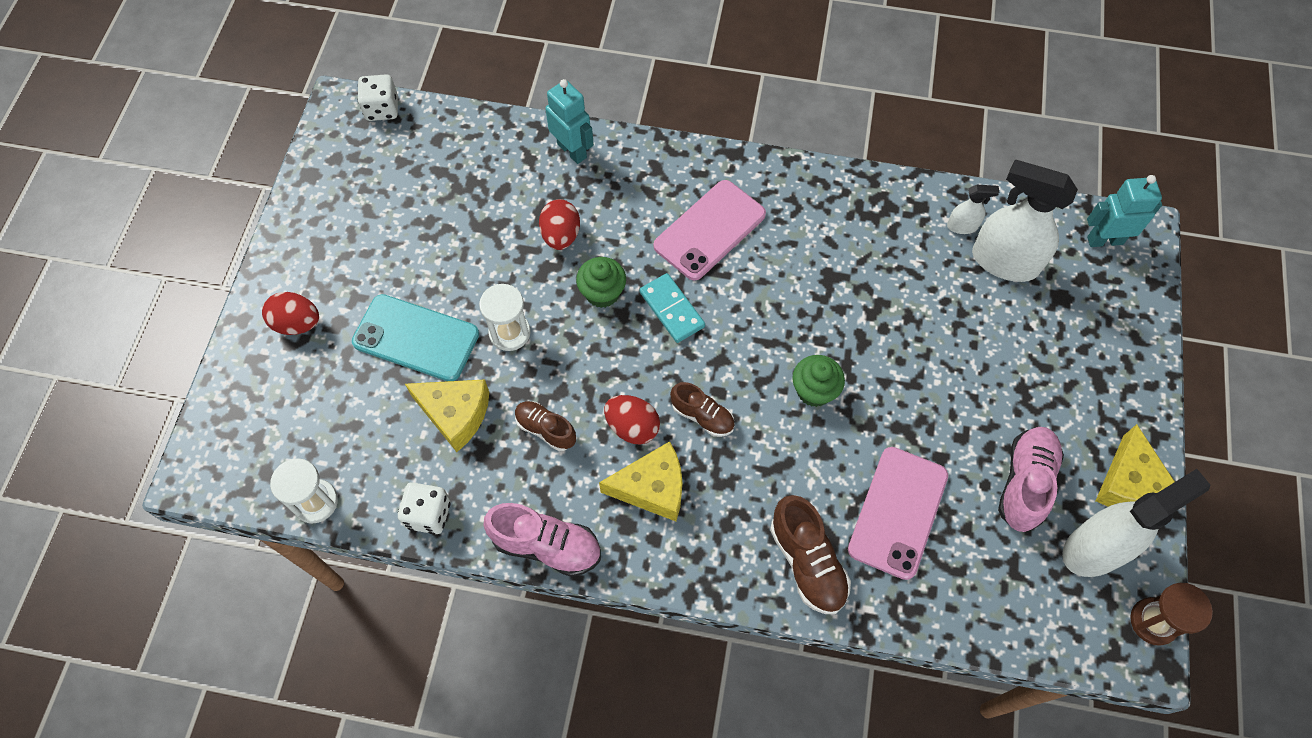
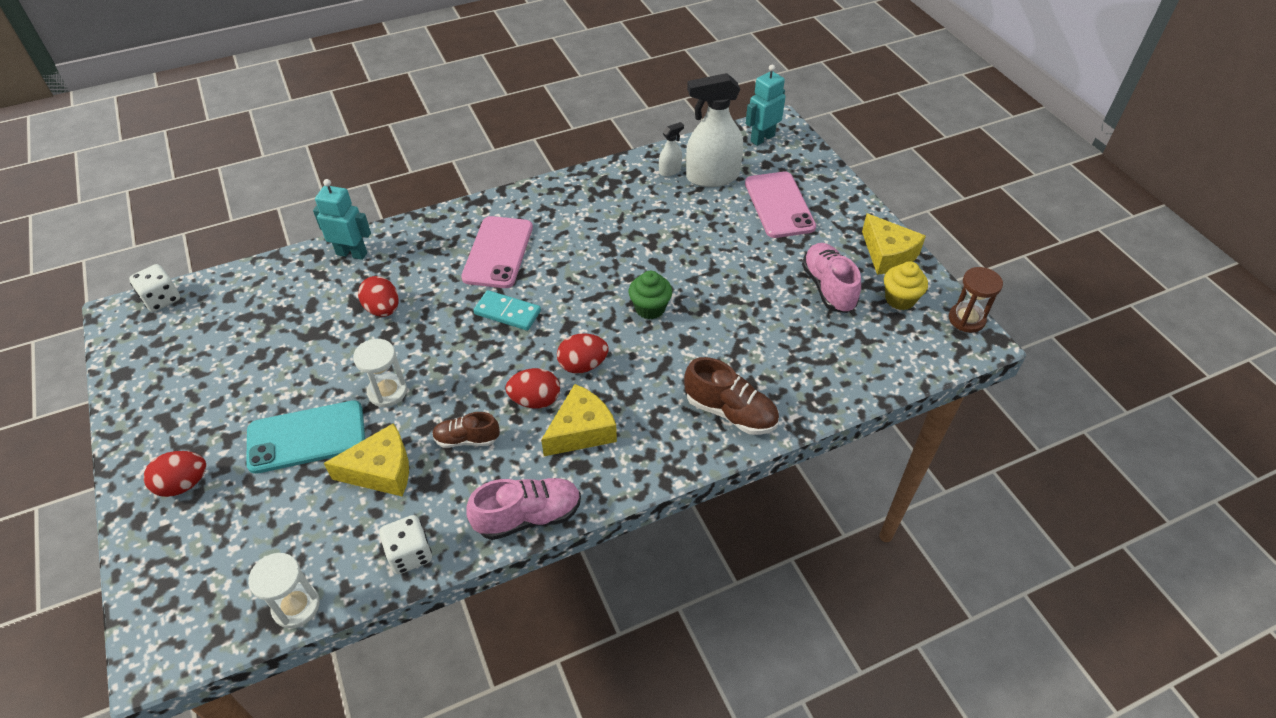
camera: 35 degrees left, 15 degrees down
(602, 293) = (445, 329): green cupcake -> none
(702, 416) = (583, 365): brown shoe -> red egg
(898, 512) = (765, 348): pink phone -> pink phone (779, 205)
(1095, 548) = (900, 299): white spray bottle -> yellow cupcake

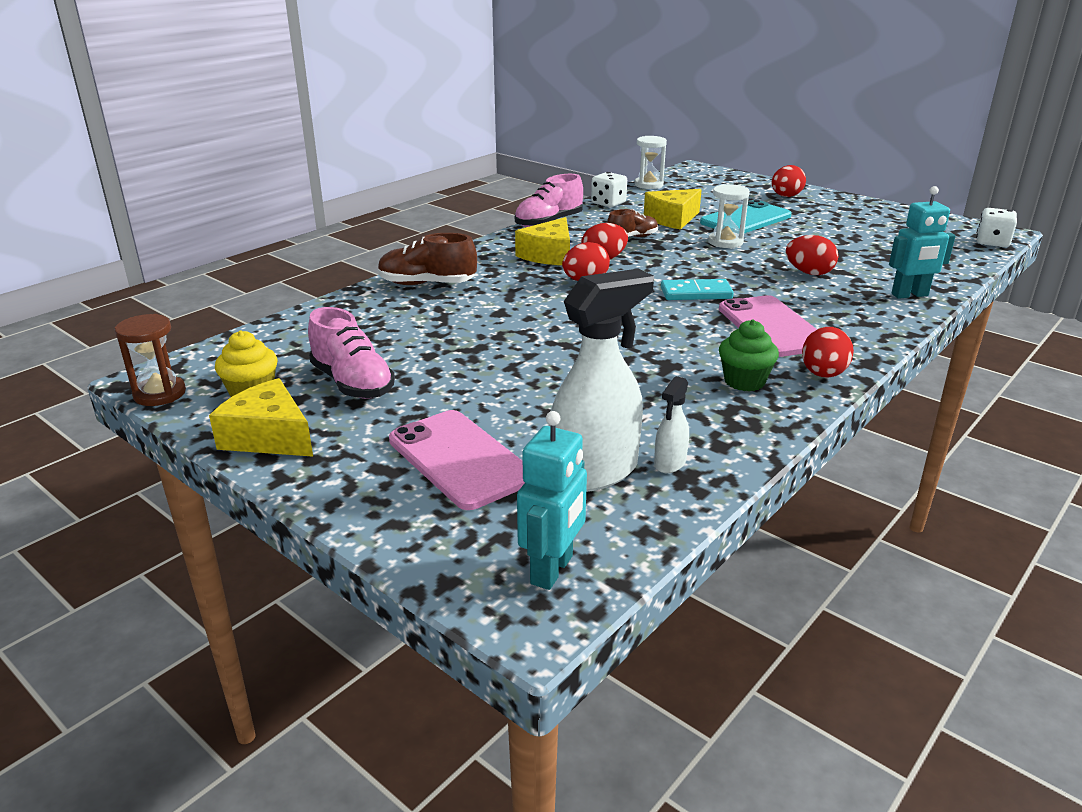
camera: 155 degrees right, 20 degrees down
(521, 200) = (823, 374): none -> red egg
(650, 308) = (557, 324): green cupcake -> green cupcake (744, 381)

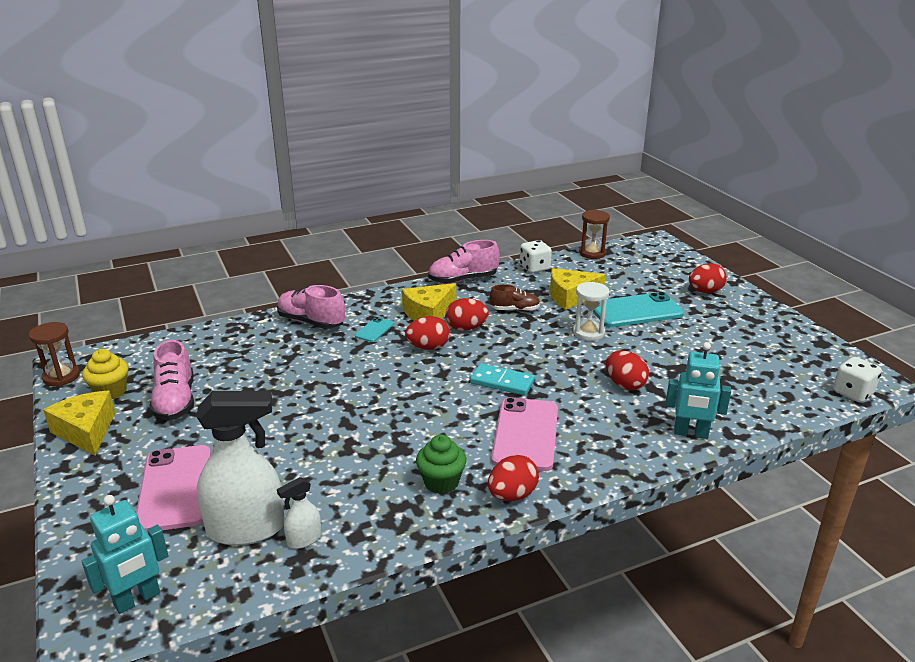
camera: 25 degrees right, 0 degrees up
(427, 284) = (311, 322): brown shoe -> pink shoe
(508, 278) = (374, 330): none -> turquoise phone
(648, 185) = (592, 253): white hourglass -> brown hourglass

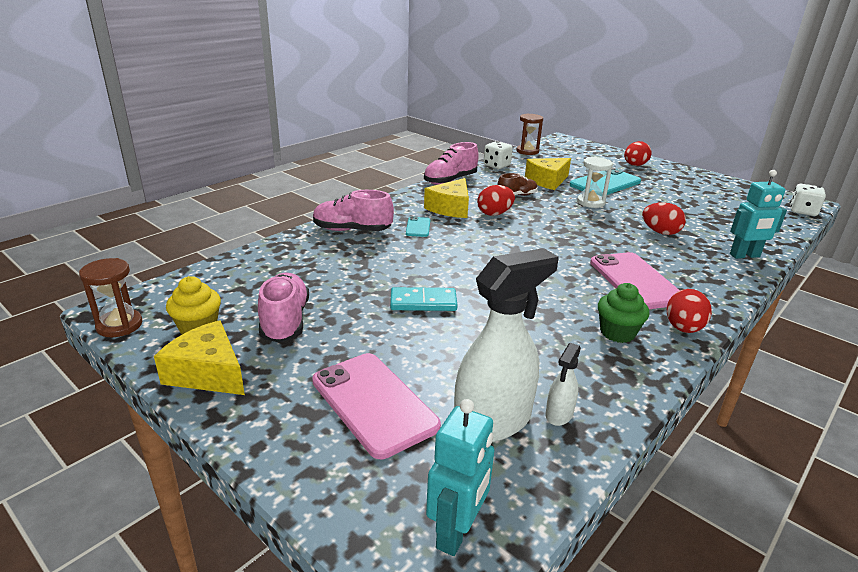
camera: 25 degrees left, 0 degrees up
(175, 401) = (285, 321): pink shoe -> pink shoe turned 150 degrees counterclockwise
(428, 347) = (480, 232): red egg -> none
(502, 382) = (570, 247): turquoise domino -> turquoise domino (423, 302)

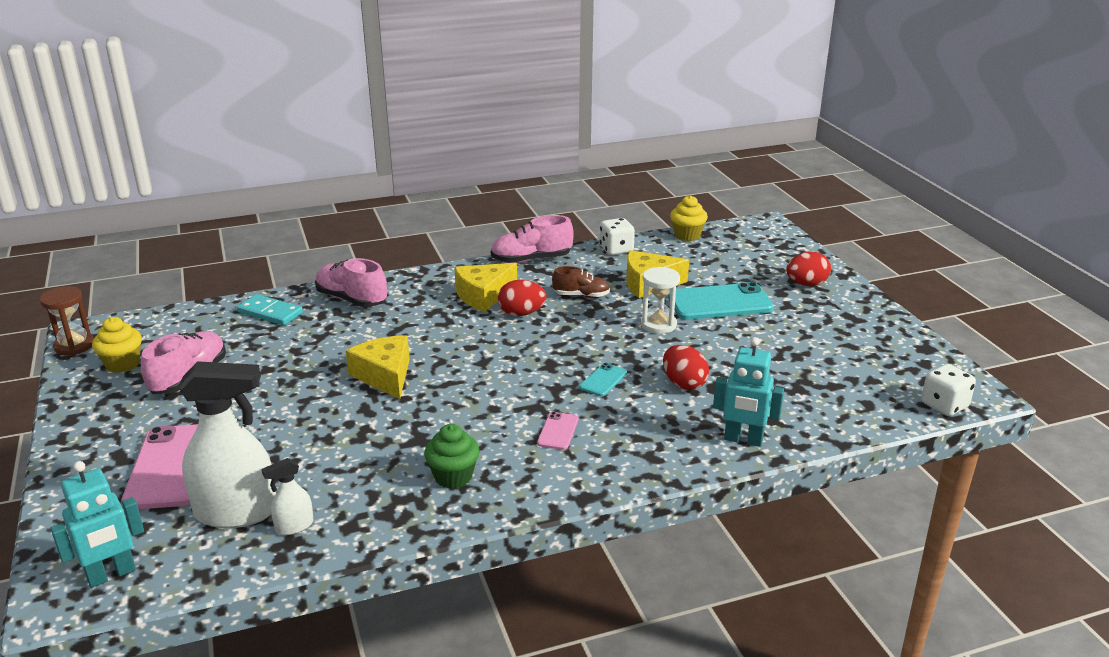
camera: 30 degrees right, 0 degrees up
(208, 373) = (90, 404): yellow cheese -> yellow cheese (385, 376)
(418, 227) = (419, 311): turquoise phone -> turquoise phone (603, 380)
(423, 302) = (319, 392): turquoise domino -> turquoise domino (270, 312)
(527, 151) = (687, 235): brown hourglass -> yellow cupcake
(635, 281) = (558, 431): pink phone -> pink phone, size x0.47
(683, 328) = (526, 494): red egg -> none

